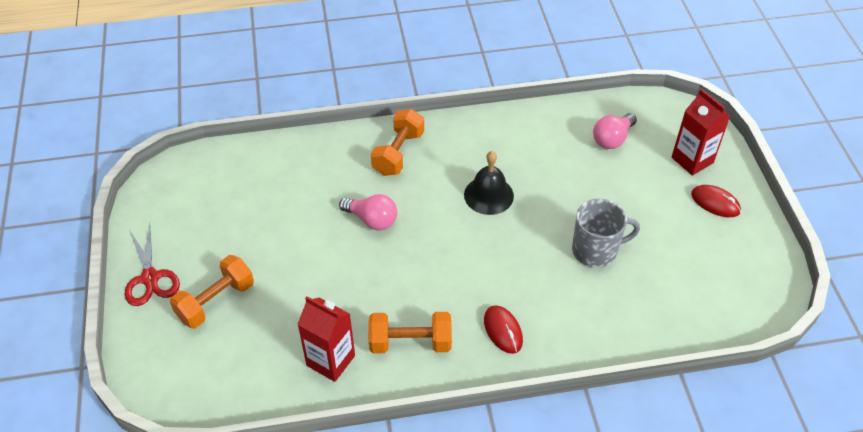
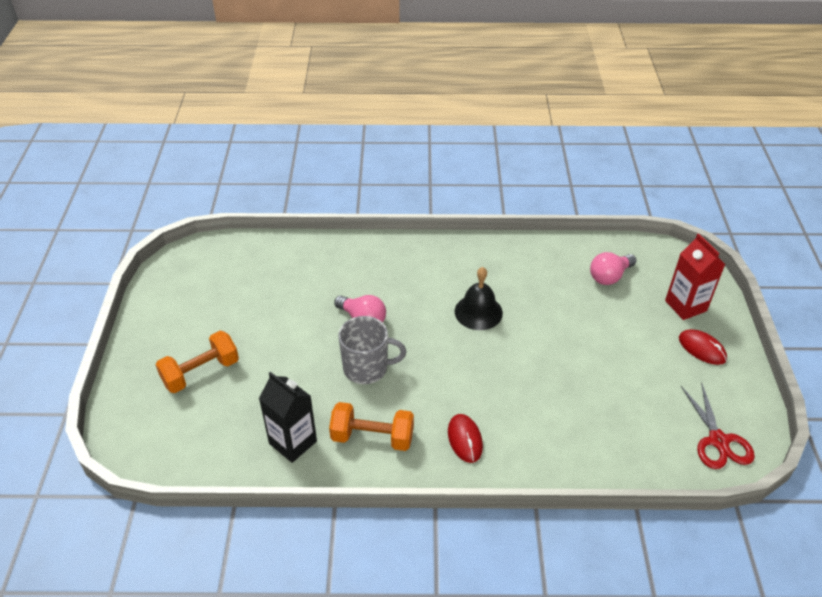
camera: 10 degrees right, 5 degrees down
(150, 278) = (148, 343): red scissors -> red scissors (718, 441)
(330, 360) = (293, 442): red carton -> black carton
(398, 153) = (401, 263): orange dumbbell -> none
(596, 250) = (572, 377): grey mug -> grey mug (367, 368)

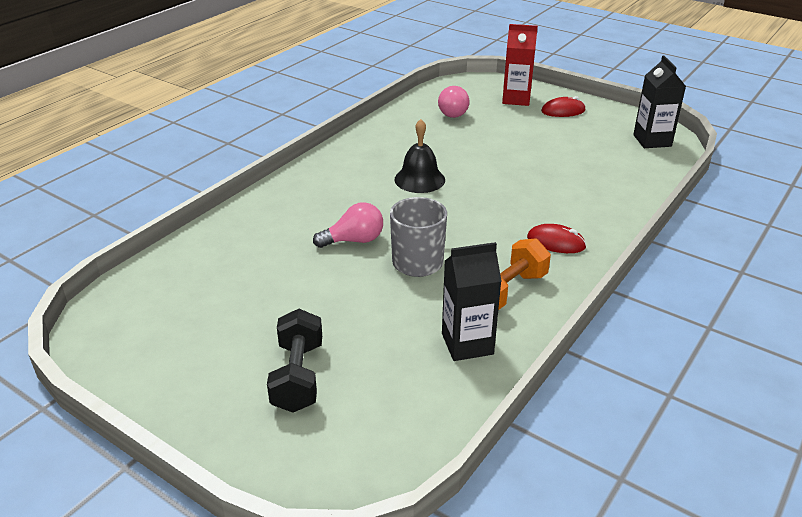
camera: 55 degrees left, 10 degrees down
(201, 372) = (298, 377): orange dumbbell -> black dumbbell
(718, 441) = (652, 140): red scissors -> black carton

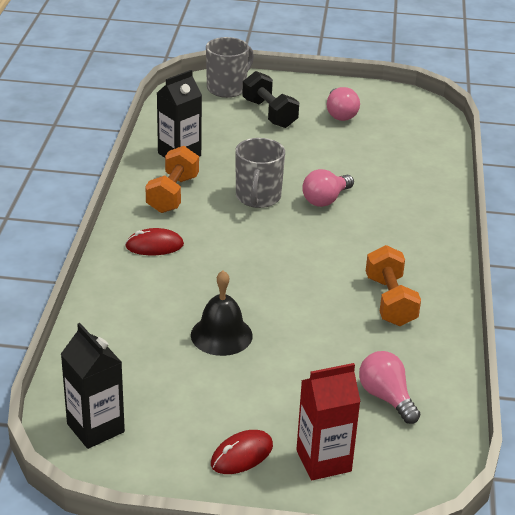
camera: 150 degrees right, 0 degrees up
(211, 345) = (340, 114): none -> pink light bulb
(309, 454) = (227, 88): none -> grey mug
(391, 154) = (390, 301): none -> orange dumbbell
(419, 179) = (329, 277): black bell -> black bell (221, 335)

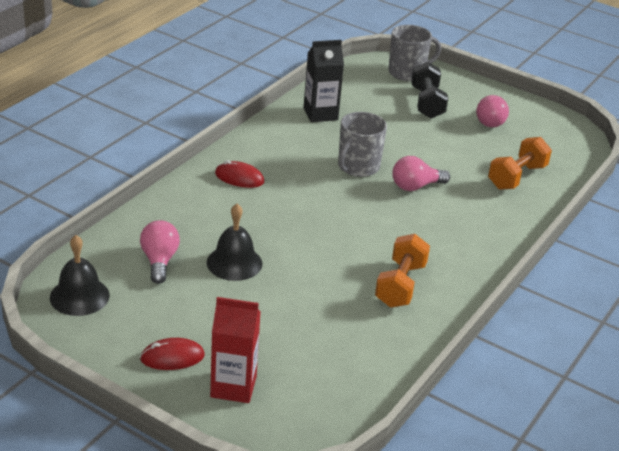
camera: 25 degrees right, 0 degrees up
(95, 428) = (79, 296): black carton -> black bell
(173, 194) = (288, 143): orange dumbbell -> orange dumbbell (517, 177)
(386, 397) = (329, 359): pink light bulb -> pink light bulb (159, 261)

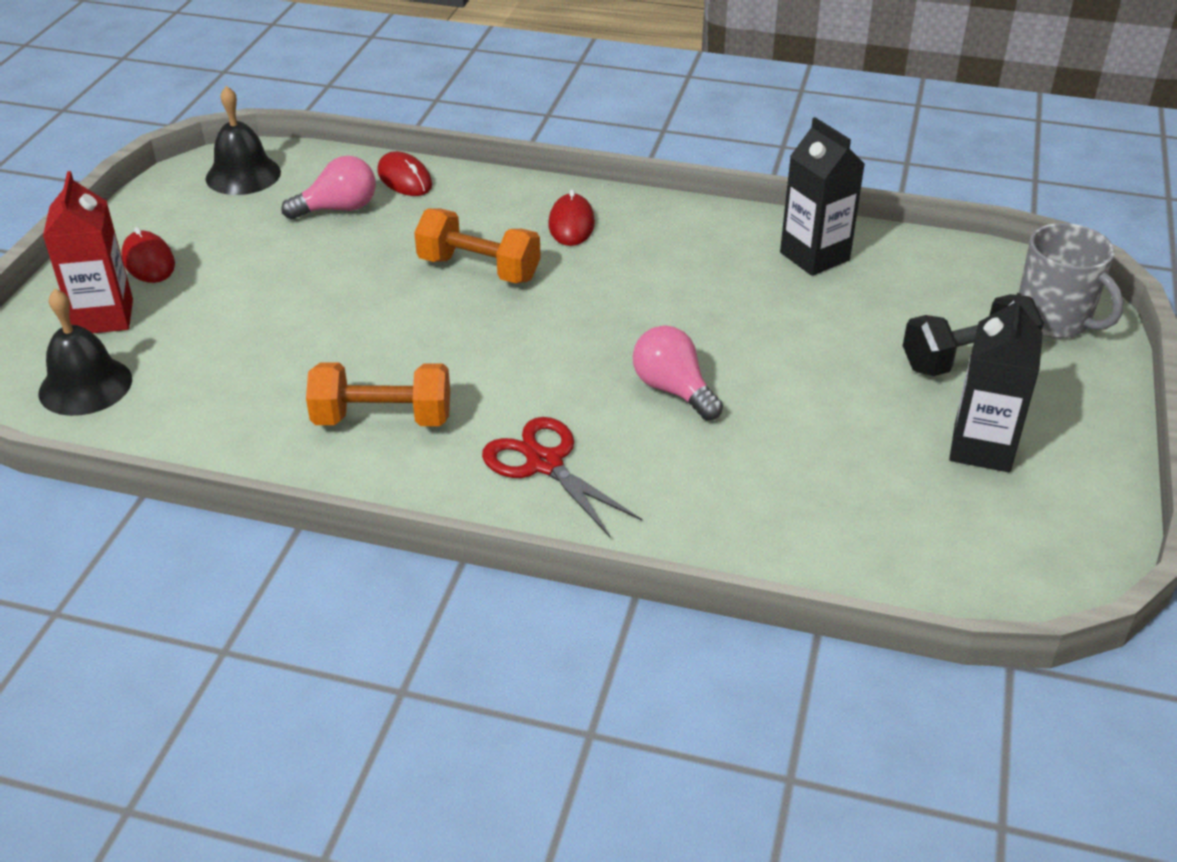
camera: 75 degrees right, 5 degrees up
(139, 227) = (404, 179): none -> red mouse
(234, 263) = (363, 263): black bell -> black bell (85, 386)
(357, 167) = (685, 321): grey mug -> none
(459, 240) = (544, 463): none -> red scissors
(491, 121) = (981, 448): pink light bulb -> black carton
(517, 177) = (802, 508): orange dumbbell -> orange dumbbell (479, 269)

